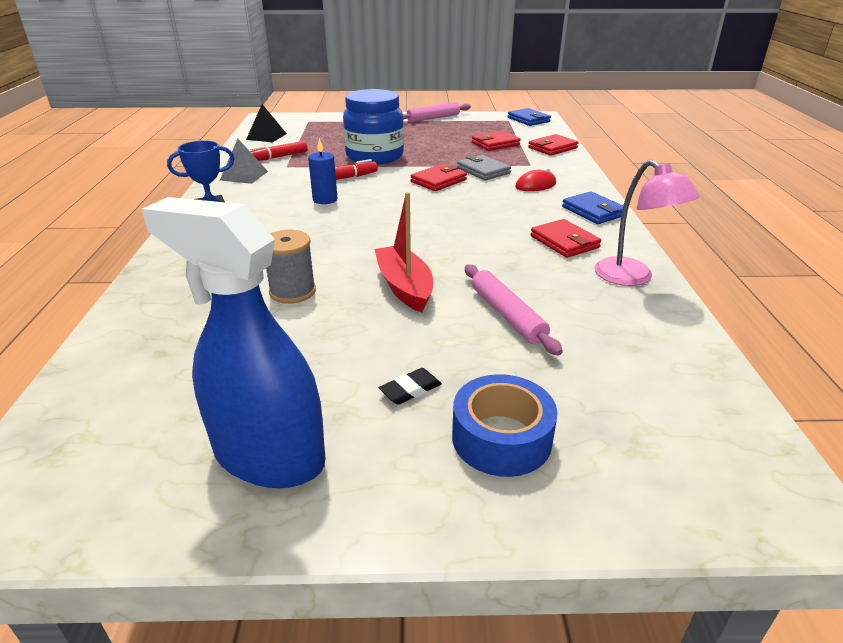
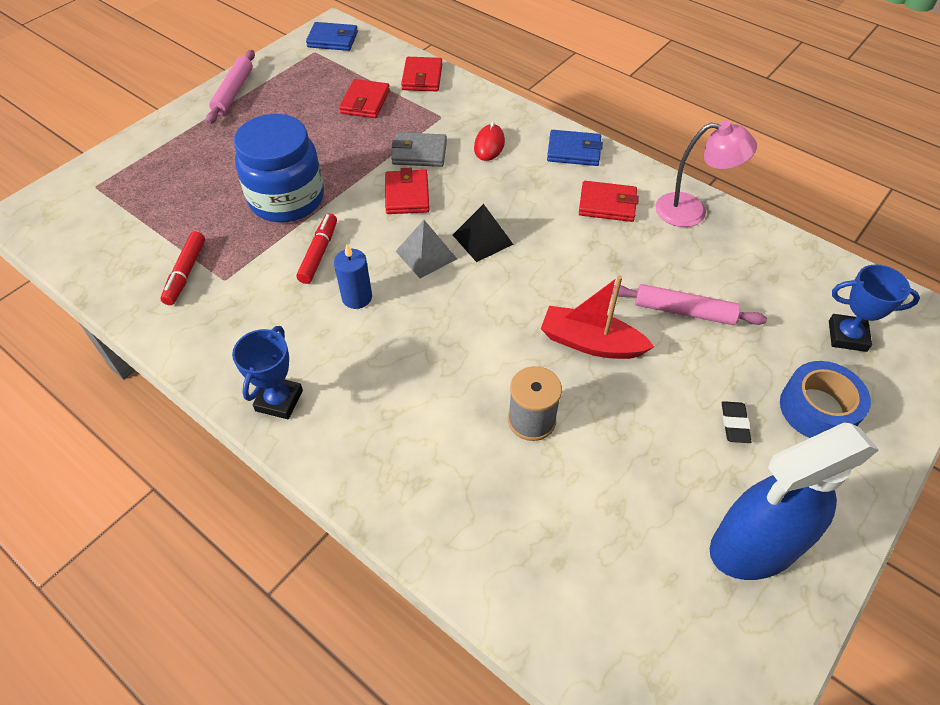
camera: 50 degrees left, 20 degrees up
(244, 175) = (207, 328): grey pyramid -> grey pyramid (426, 255)
(266, 136) = (97, 248): black pyramid -> black pyramid (482, 239)
(637, 424) = (847, 336): none -> blue trophy

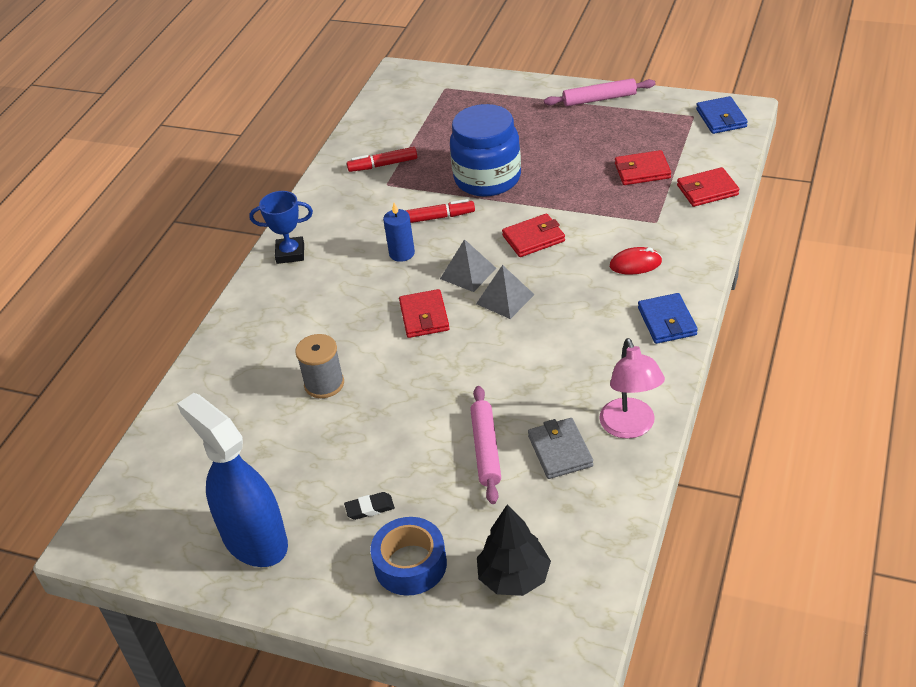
camera: 75 degrees right, 10 degrees down
(419, 153) = (593, 226): grey wallet -> grey wallet (560, 451)
(482, 239) = (505, 299): black pyramid -> grey pyramid
(591, 343) = (418, 397): red boat -> none
(607, 204) = (601, 364): red wallet -> red wallet (424, 316)
(847, 336) = (514, 577): blue trophy -> black tree

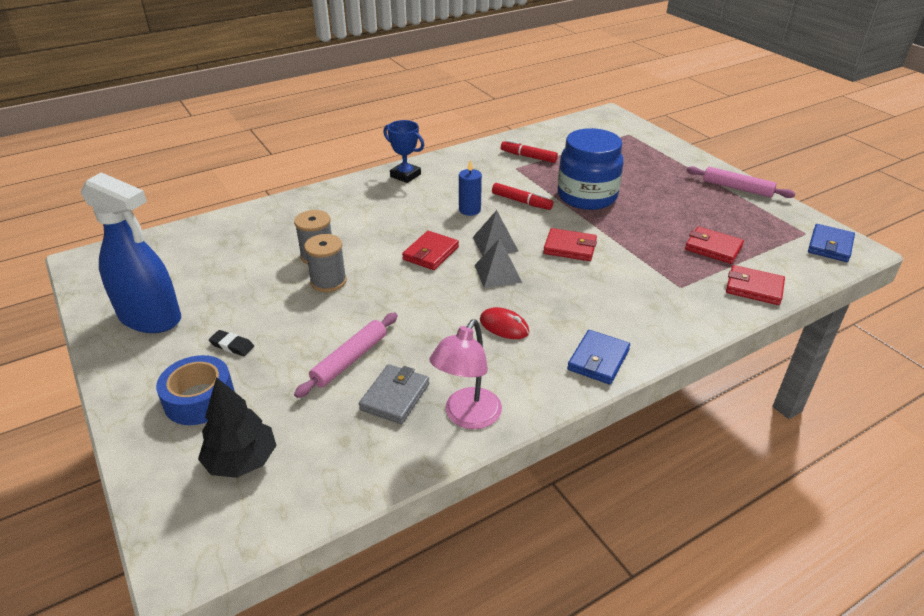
camera: 35 degrees right, 5 degrees down
(254, 540) = (150, 318): blue spray bottle -> blue spray bottle turned 120 degrees clockwise
(370, 400) = (328, 281): none -> grey spool
(635, 264) = (625, 306): red mouse -> red mouse (504, 326)

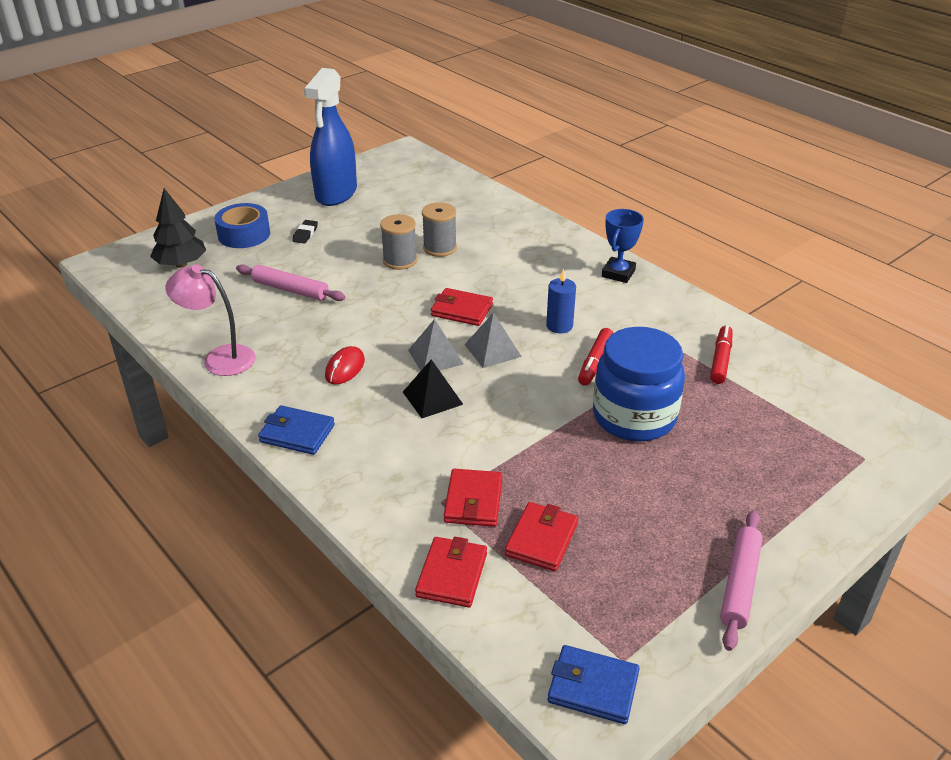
camera: 80 degrees right, 0 degrees up
(395, 397) = (245, 318): grey wallet -> none
(555, 280) = (432, 398): none -> black pyramid
(570, 248) = (502, 406): red wallet -> red wallet (473, 501)

